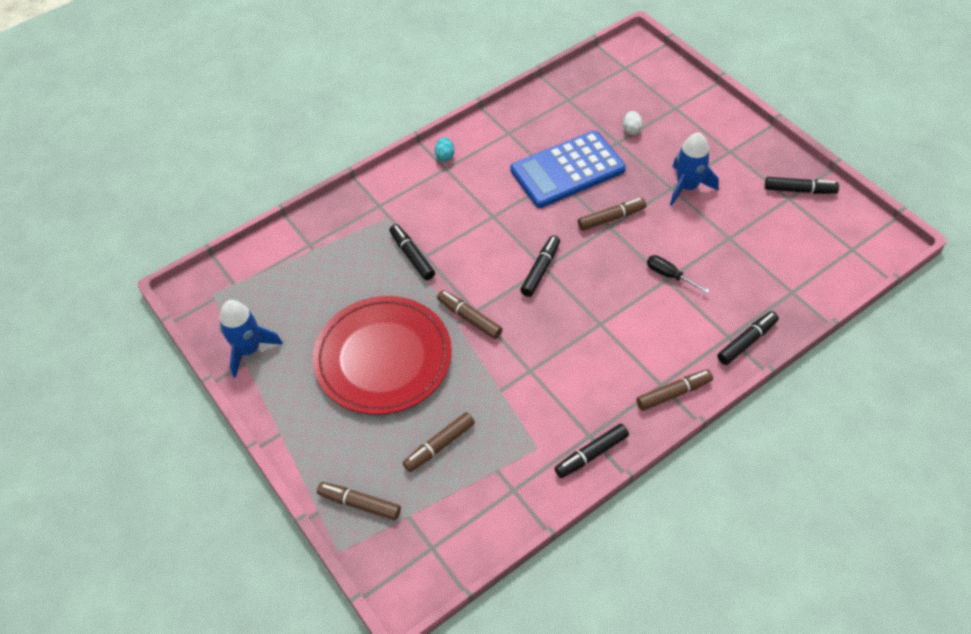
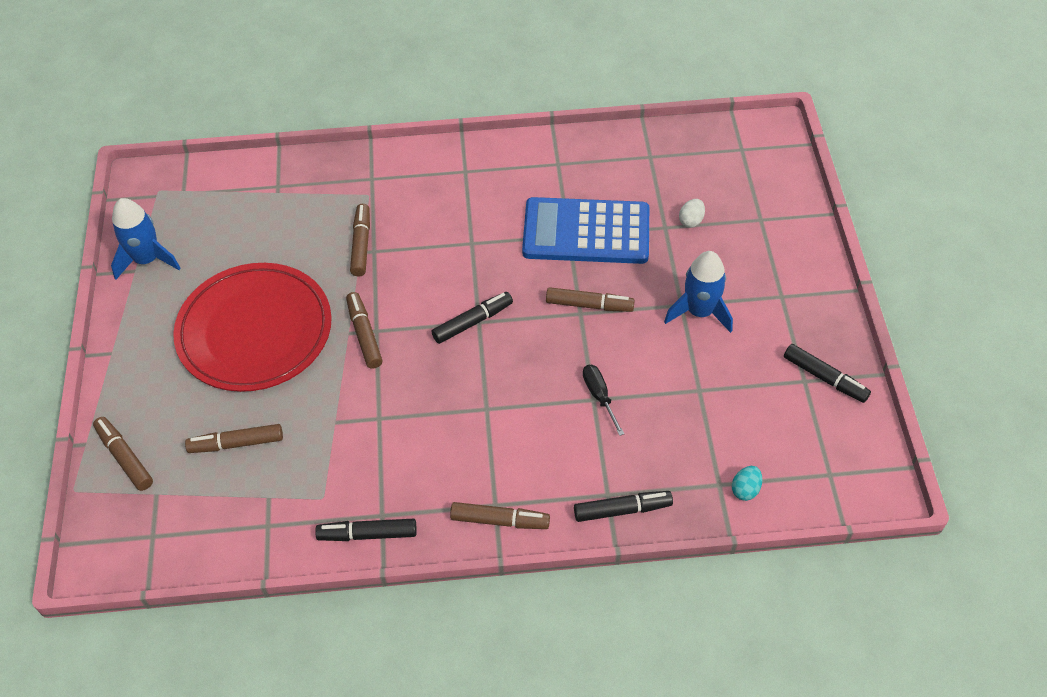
camera: 30 degrees right, 0 degrees up
(412, 256) = (361, 244): black marker -> brown marker
(445, 156) = (474, 158): turquoise egg -> turquoise egg (745, 489)

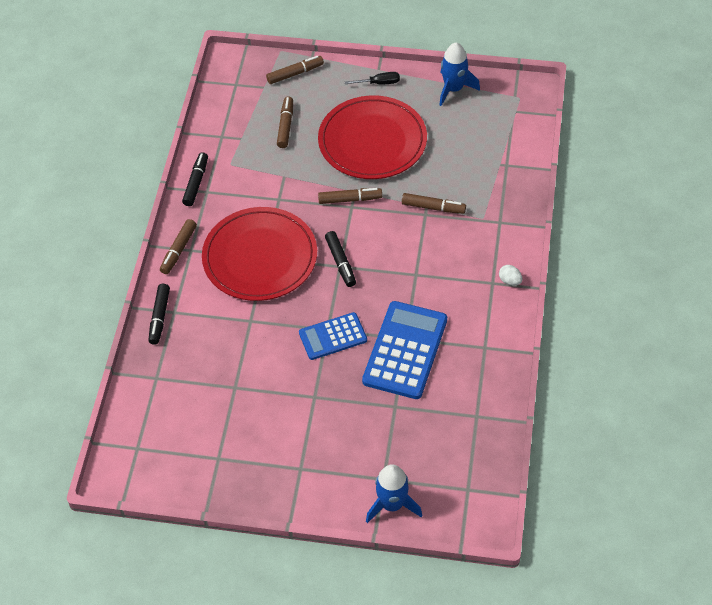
camera: 105 degrees right, 0 degrees up
(487, 414) = (260, 257): none -> red plate
(589, 305) = (333, 336): brown marker -> blue calculator
(599, 396) = (251, 324): black screwdriver -> black screwdriver (379, 83)
(691, 221) = (396, 426): white egg -> white egg (510, 281)
(699, 311) = (303, 407): blue rocket -> blue rocket (392, 504)
(745, 489) = (146, 392): turquoise egg -> none
(825, 378) = (215, 472): black marker -> none

